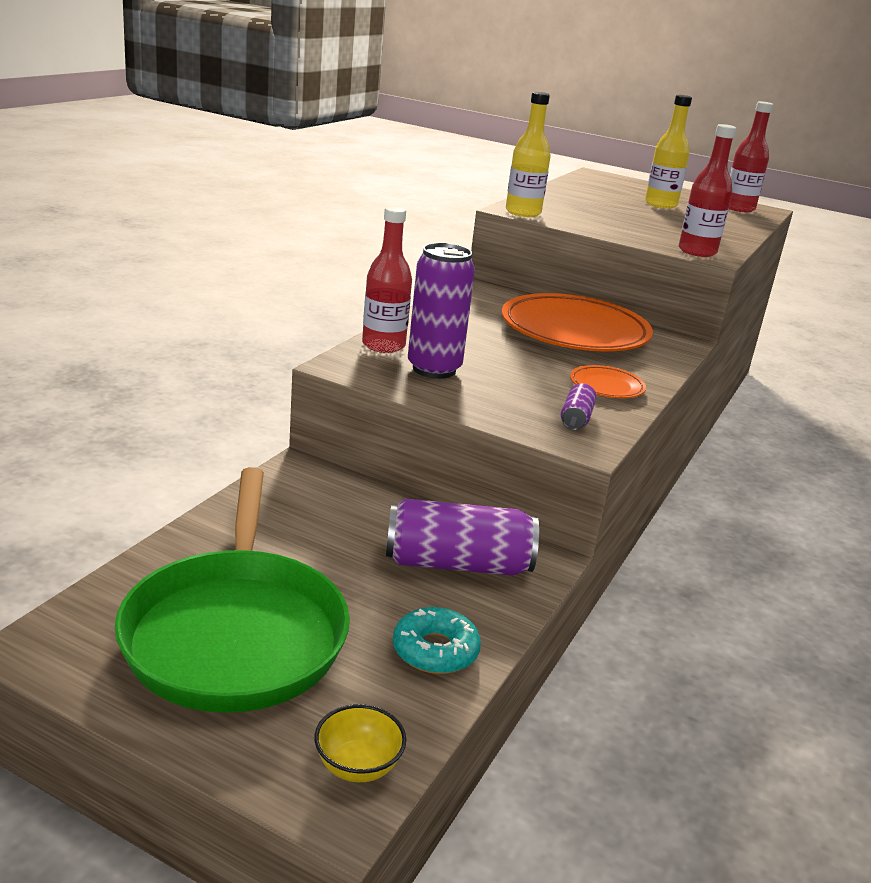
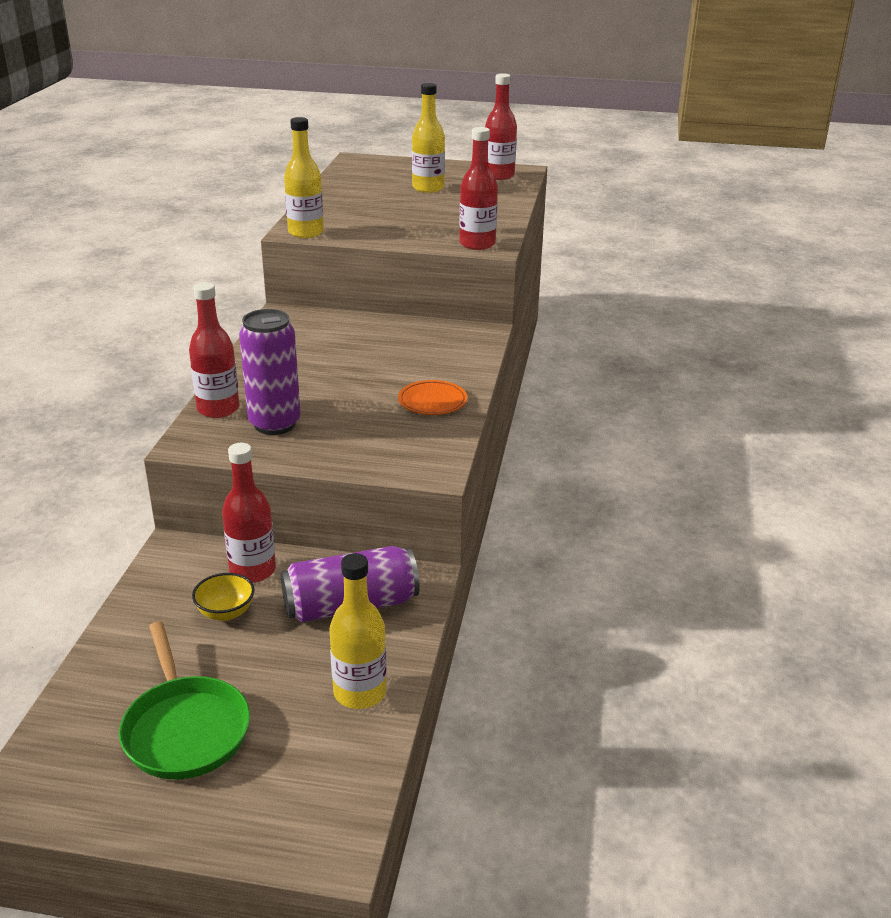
camera: 15 degrees left, 5 degrees up
(236, 632) = (185, 729): green pan -> green pan, size x0.64
(357, 766) = (333, 813): yellow bowl -> yellow bowl (226, 612)
(368, 506) = (253, 571): none -> red bottle
(435, 650) = (360, 692): turquoise donut -> yellow bottle
(574, 331) = (385, 345): orange plate -> none
(576, 419) = (417, 445): purple can -> none

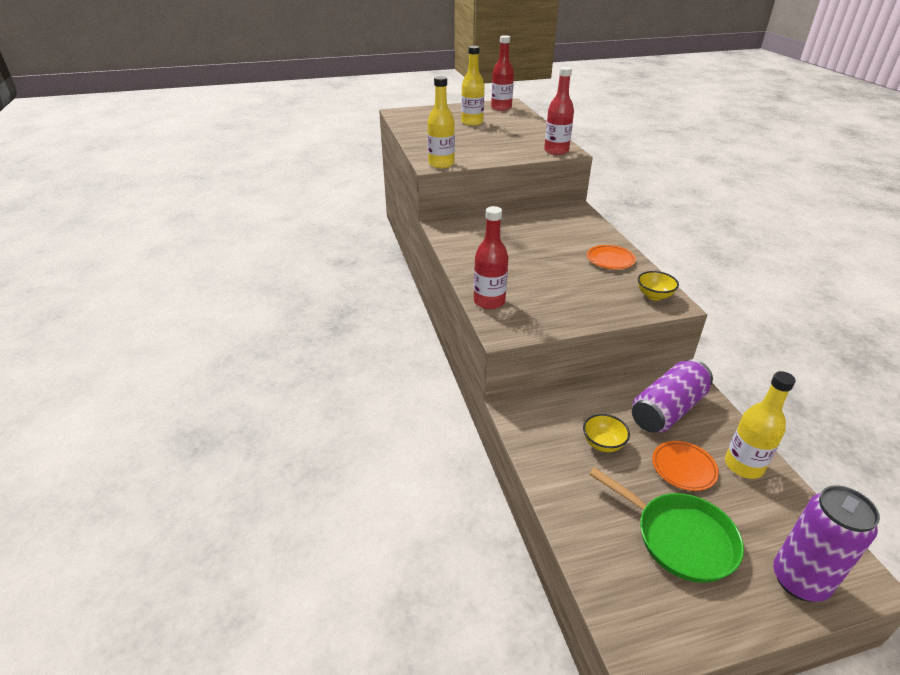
camera: 25 degrees left, 5 degrees up
(253, 571) = (583, 408): red bottle -> none
(274, 424) = (539, 301): purple can -> purple can (799, 580)
(284, 668) = (683, 468): none -> orange plate
(424, 456) = (654, 296): none -> yellow bowl

